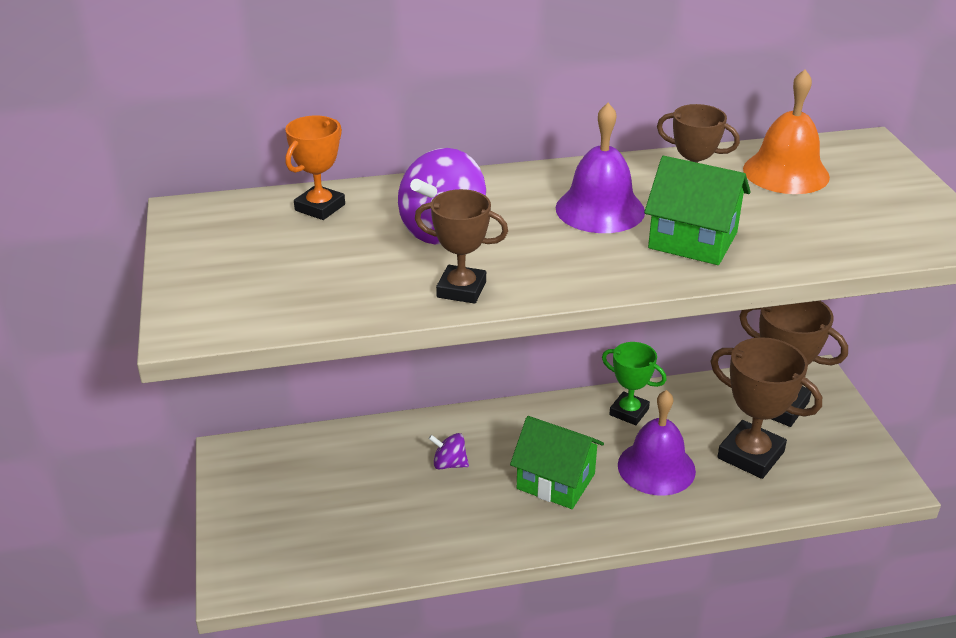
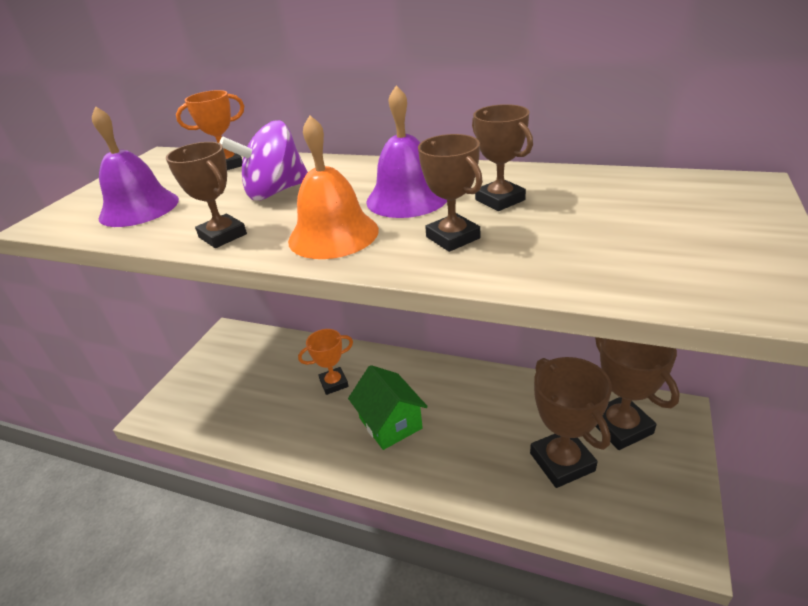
camera: 35 degrees right, 0 degrees up
(449, 464) = (334, 383): purple spinning top -> orange trophy
(629, 412) = (488, 389): green trophy -> none
(656, 467) = (473, 441): purple bell -> purple bell (139, 208)
(692, 240) = (453, 237): green house -> brown trophy
(786, 172) = (620, 196): orange bell -> orange bell (333, 234)

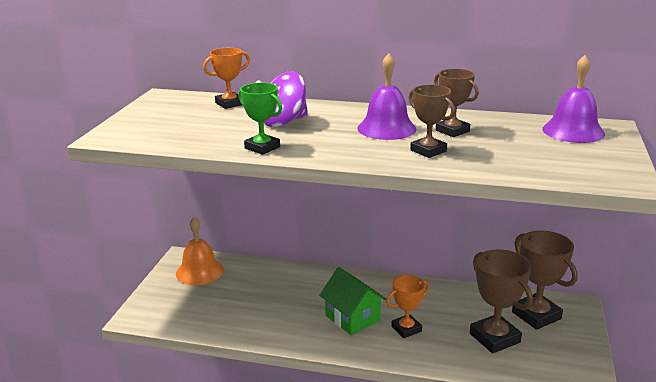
camera: 10 degrees left, 10 degrees down
(139, 208) = (179, 130): purple bell -> purple bell (573, 131)
(223, 236) = (262, 147): brown trophy -> green trophy
(333, 234) = (344, 148): orange bell -> orange bell (199, 271)
(334, 383) = (296, 292): orange trophy -> orange trophy (406, 329)

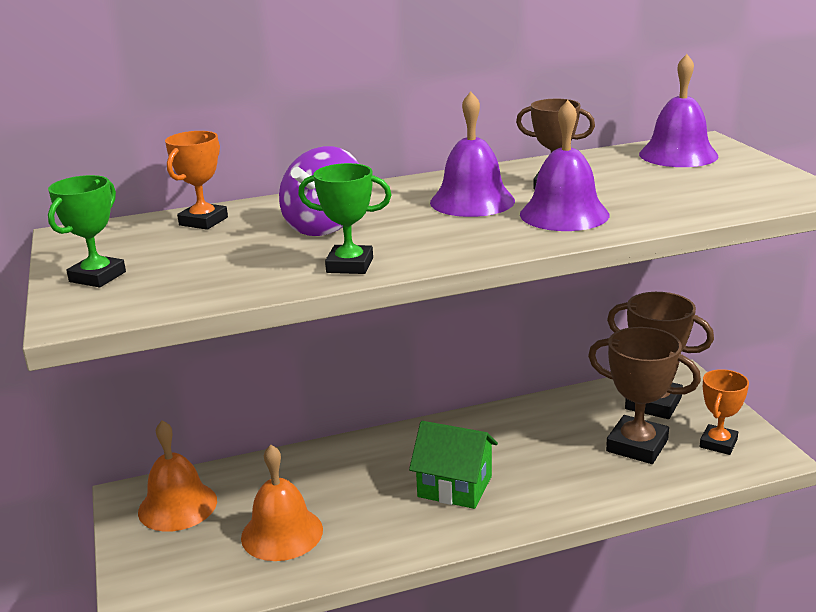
camera: 30 degrees left, 0 degrees up
(142, 120) = (97, 277): none -> green trophy
(235, 306) = (282, 533): none -> orange bell
(406, 329) = (532, 474): orange trophy -> orange trophy (718, 443)
(428, 151) = (564, 214): brown trophy -> purple bell

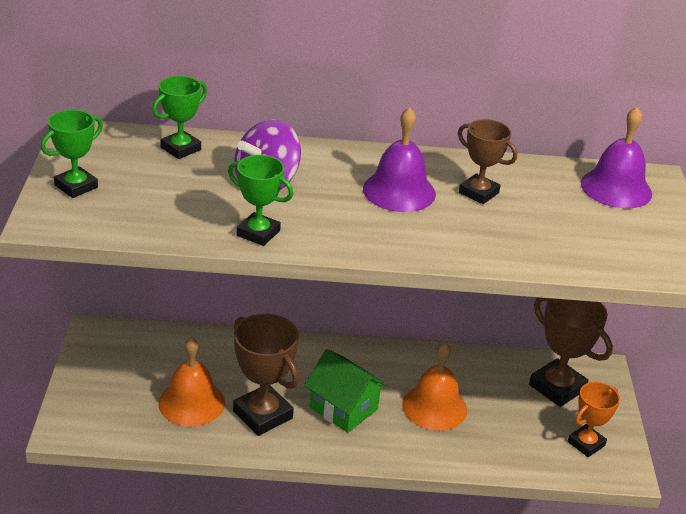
camera: 15 degrees right, 10 degrees up
(177, 506) = (126, 353): orange bell -> orange bell (434, 407)
(203, 221) = (180, 148): orange trophy -> green trophy
(564, 214) = (460, 230): purple bell -> none
(637, 446) = (515, 422): brown trophy -> brown trophy (263, 414)

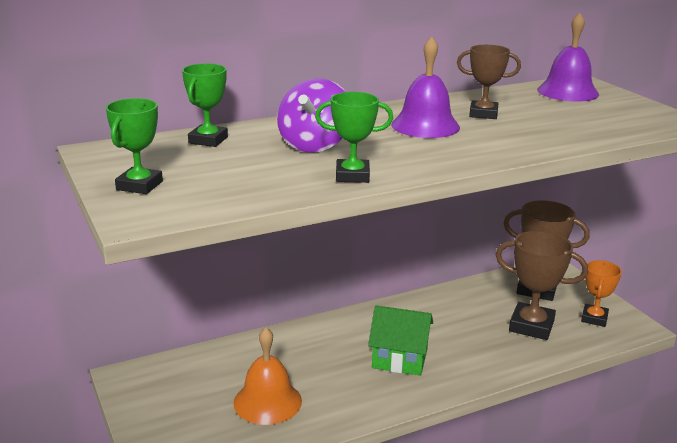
camera: 25 degrees left, 10 degrees down
(263, 414) = (338, 388): brown trophy -> brown trophy (531, 326)
(434, 407) = (467, 332): orange bell -> none

